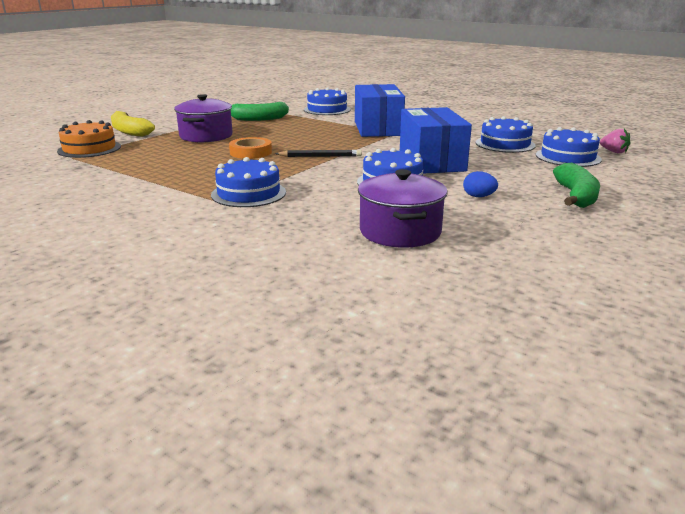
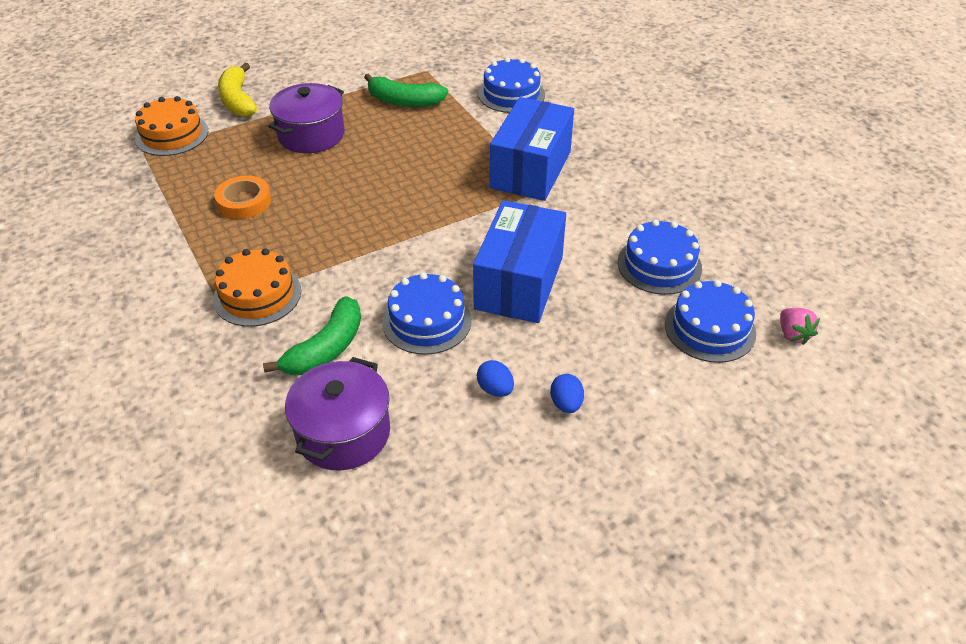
camera: 25 degrees right, 20 degrees up
(248, 193) = (257, 295): blue cake -> orange cake
(251, 152) = (329, 194): orange tape -> orange tape (244, 202)
(320, 156) = (399, 228): black pencil -> none
(531, 193) = (566, 404): none -> blue egg
(576, 196) = (613, 431): green banana -> green banana (326, 348)

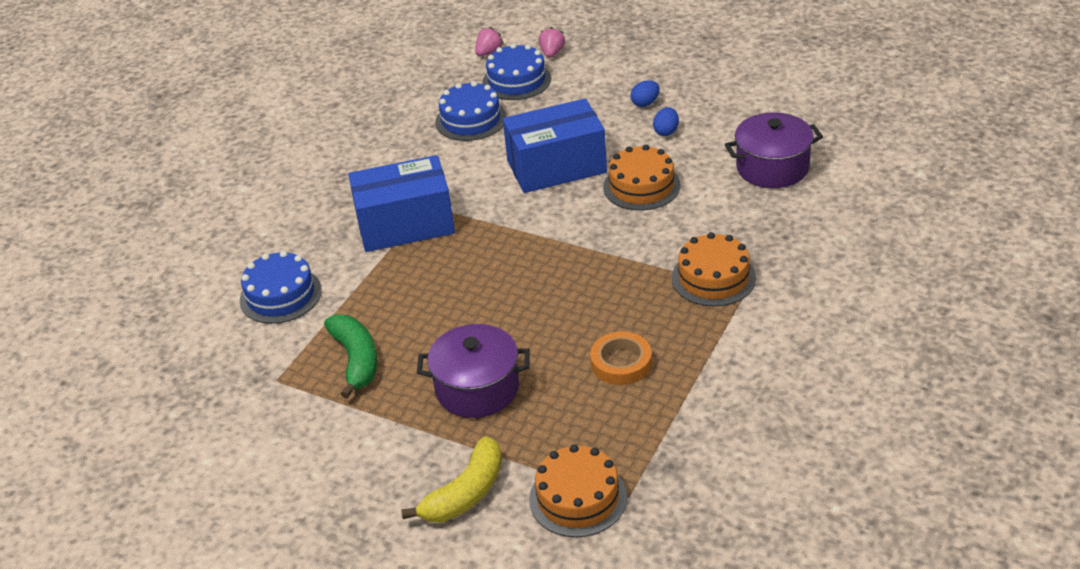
camera: 120 degrees left, 5 degrees down
(326, 348) = (719, 214): green banana -> none
(427, 321) = (641, 186): blue cake -> orange cake
(749, 384) = (552, 53): none -> pink strawberry

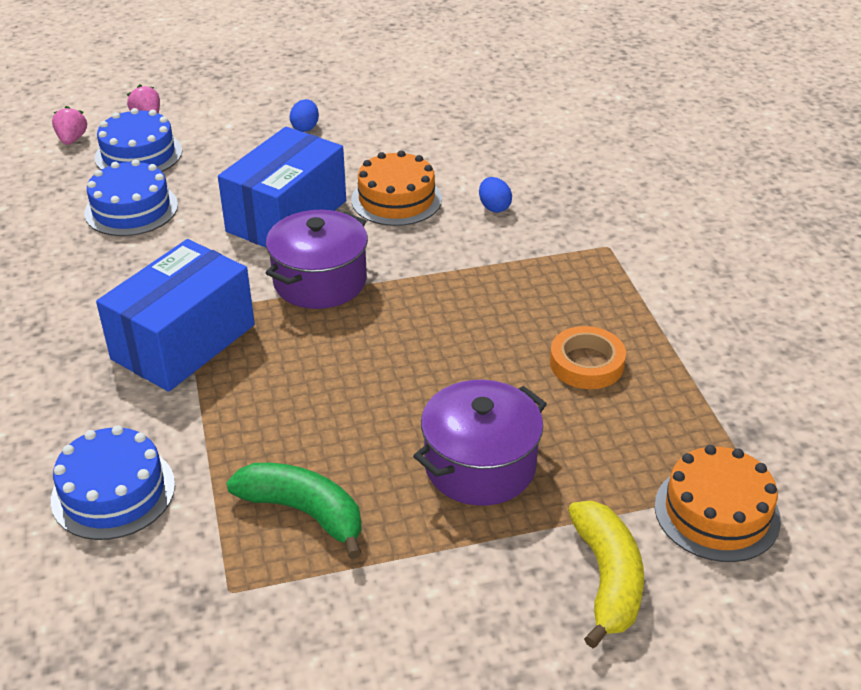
camera: 45 degrees left, 0 degrees up
(666, 131) = (358, 144): blue egg -> blue egg (494, 207)
(713, 278) = (567, 248): orange cake -> none
(772, 168) = (495, 137): purple pot -> purple pot (320, 281)

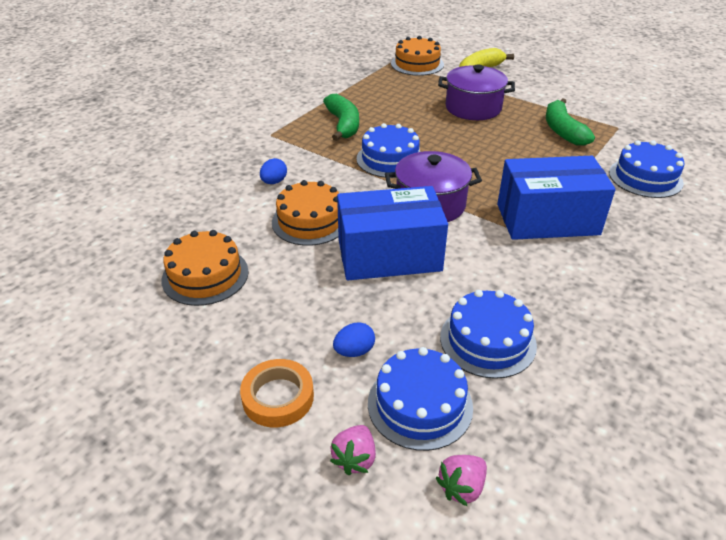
camera: 130 degrees left, 0 degrees up
(305, 127) = (258, 324): blue egg -> blue egg (354, 351)
(394, 125) = (205, 275): none -> orange cake
(440, 303) = (390, 159): none -> blue cake
(570, 311) = (343, 124): none -> green banana
(586, 363) = (375, 109): orange tape -> orange tape (278, 397)

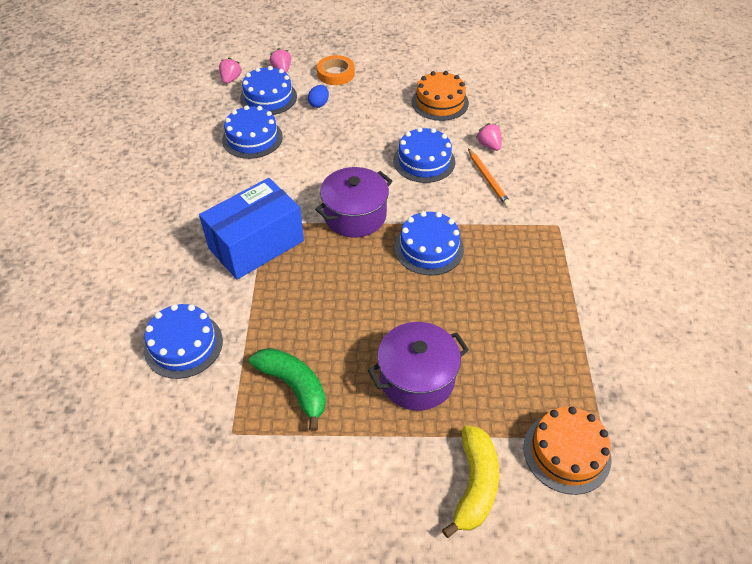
camera: 145 degrees right, 10 degrees up
(228, 207) = (489, 145): none -> pink strawberry
(274, 182) = (488, 179): blue egg -> orange pencil
(310, 221) = (424, 161): orange cake -> blue cake
(343, 124) = (515, 272): green banana -> none
(389, 255) = (348, 161): blue box -> none

